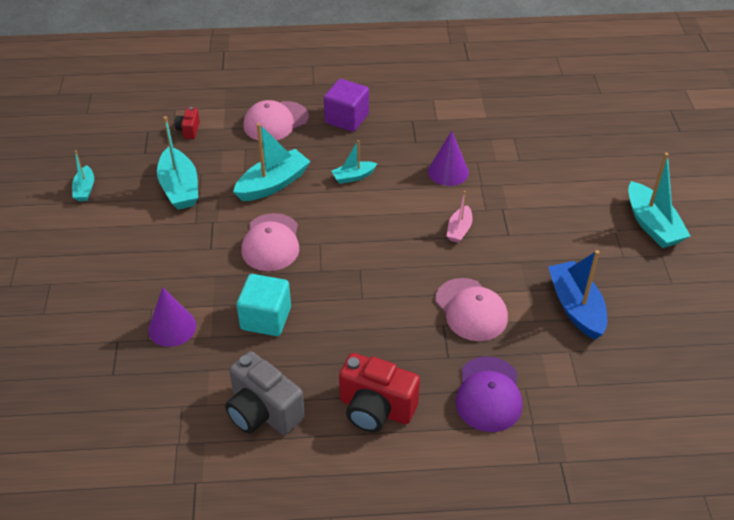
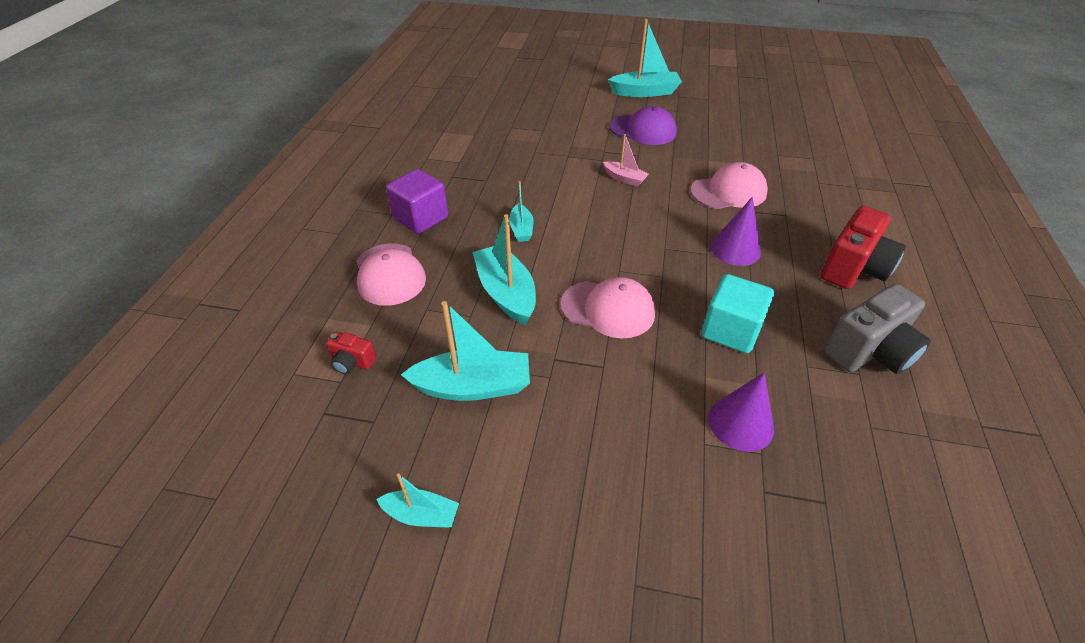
camera: 75 degrees left, 0 degrees up
(448, 171) = (541, 169): purple cone -> purple cone (735, 249)
(488, 394) = (827, 201): purple cap -> purple cap (643, 130)
(576, 307) = (730, 141): blue boat -> none

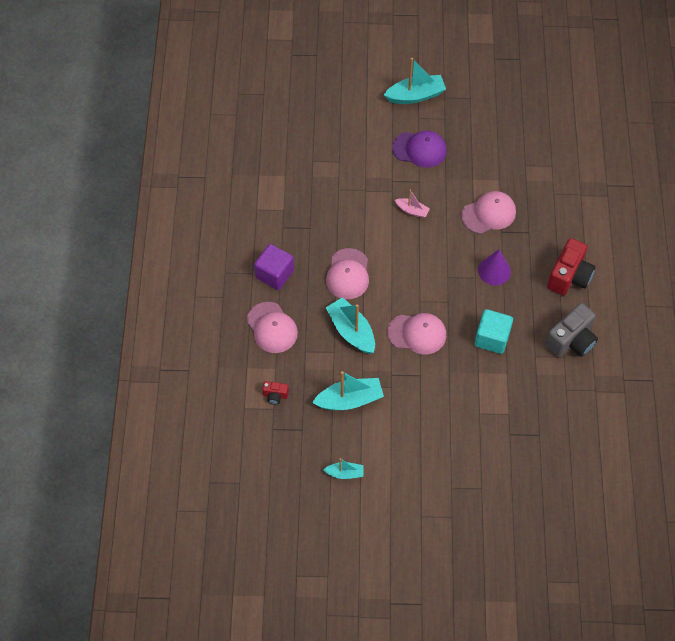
camera: 10 degrees left, 15 degrees up
(521, 229) = (348, 274): turquoise boat -> pink cap
(741, 423) = (498, 398): purple cone -> none

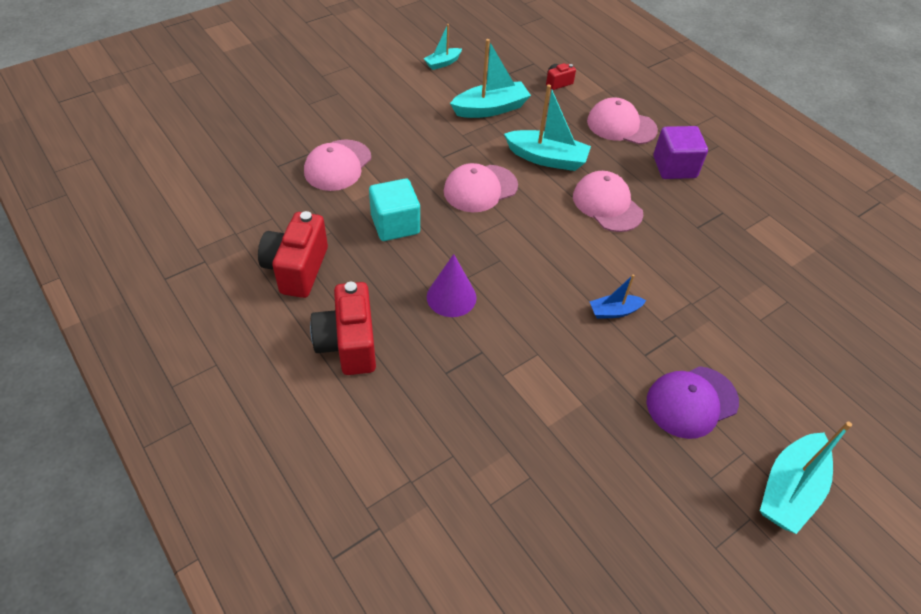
camera: 140 degrees right, 10 degrees down
(349, 400) = (490, 109): turquoise boat -> turquoise boat turned 150 degrees counterclockwise
(412, 211) = (614, 311): pink boat -> blue boat
(489, 214) = (518, 366): pink cap -> pink cap (338, 165)
(571, 341) = (297, 269): grey camera -> red camera

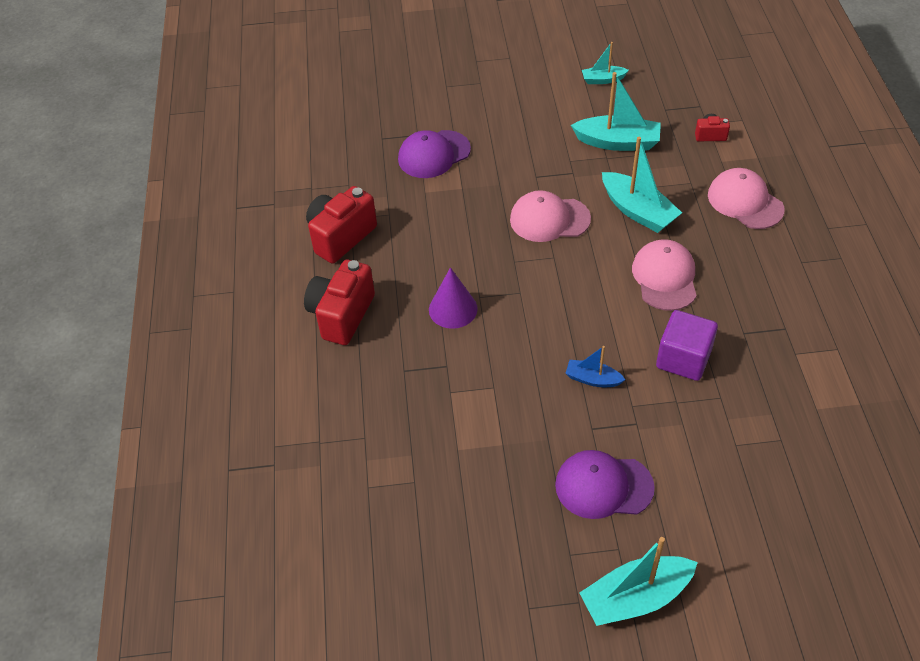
camera: 35 degrees right, 0 degrees up
(338, 165) = (434, 154): pink cap -> purple cap
(395, 224) = (448, 226): turquoise cube -> none
(674, 167) = (769, 264): purple cube -> purple cube (683, 359)

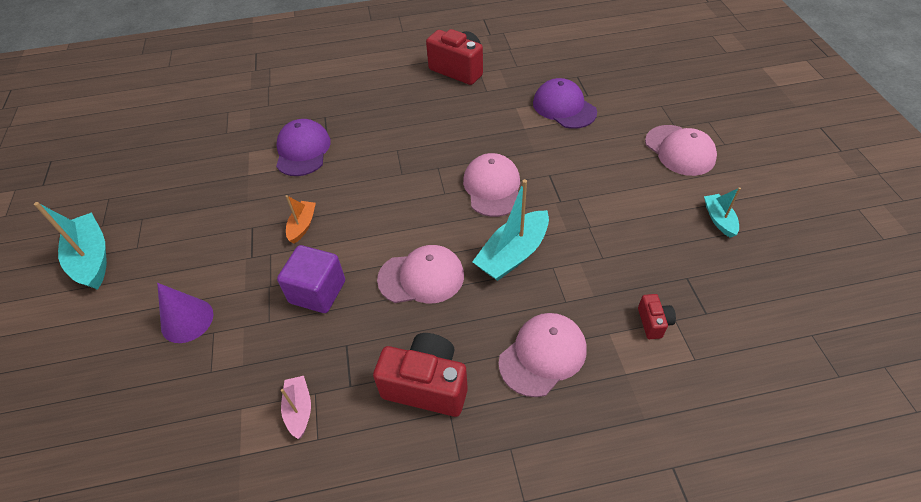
camera: 85 degrees right, 0 degrees up
(341, 315) = (379, 80): red camera -> red camera (426, 385)
(453, 309) = (384, 136): purple cone -> purple cone (187, 320)
(514, 86) = (679, 150): none -> pink cap
(592, 379) = (302, 226): blue boat -> orange boat
(603, 486) = (195, 236): purple cap -> purple cap (303, 150)
(617, 142) = (616, 235): turquoise boat -> none
(812, 364) = (299, 409): none -> pink boat

